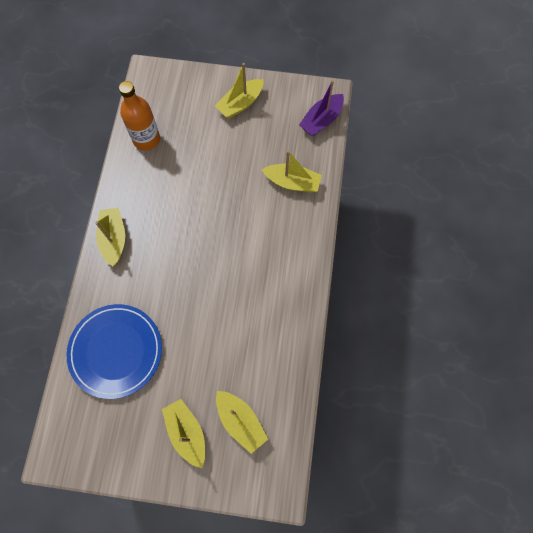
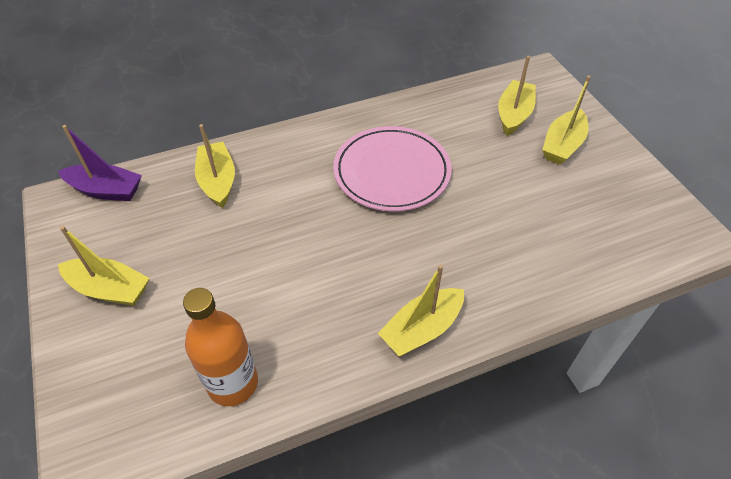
camera: 120 degrees left, 20 degrees down
(116, 351) = (550, 243): blue plate -> none
(236, 291) = (392, 172): none -> pink plate

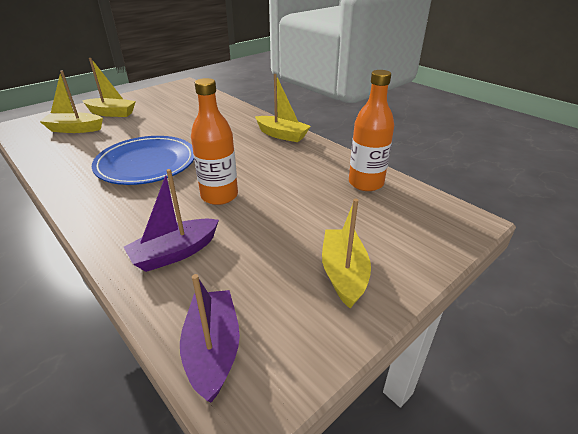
camera: 110 degrees left, 15 degrees down
(218, 181) = (175, 253): yellow boat -> purple boat
(289, 224) = (219, 196): none -> orange bottle
(392, 172) = (146, 164): pink plate -> blue plate

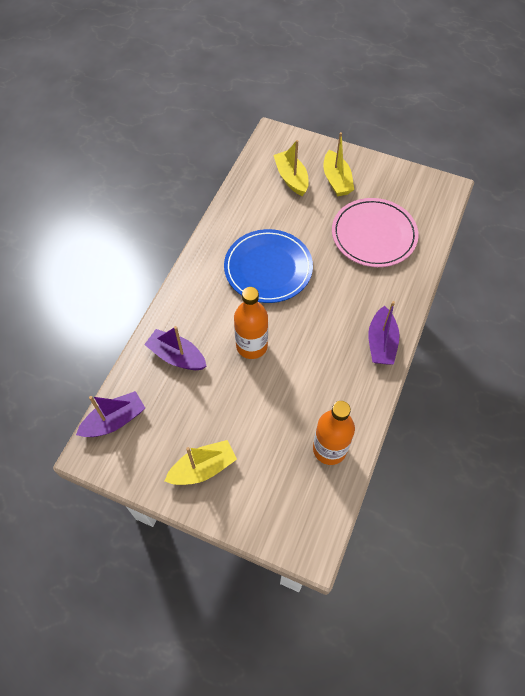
camera: 65 degrees right, 25 degrees up
(183, 113) = (373, 235): none -> pink plate
(282, 135) = (381, 343): yellow boat -> purple boat

